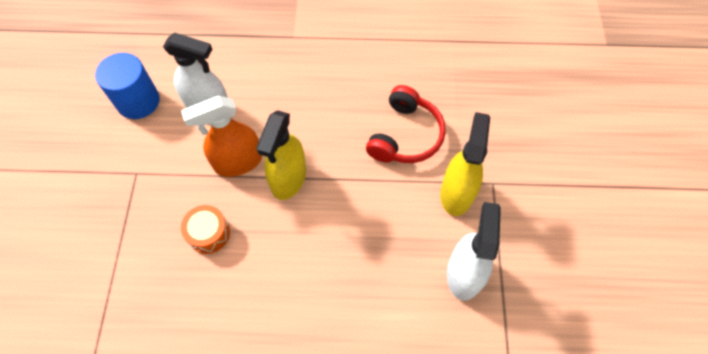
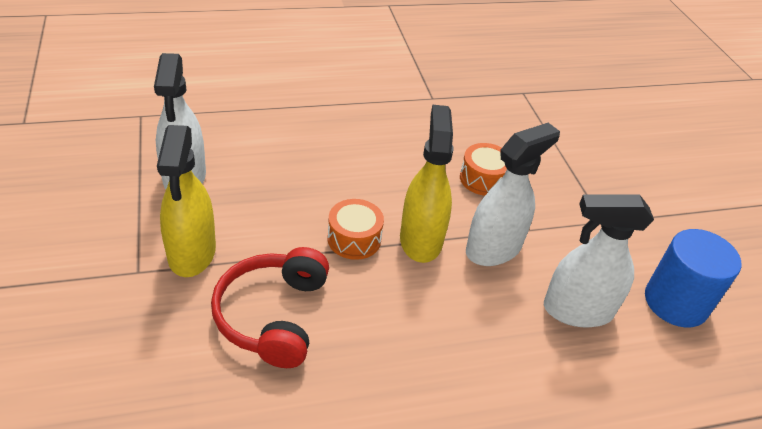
camera: 160 degrees right, 20 degrees down
(238, 162) = (494, 249): orange spray bottle -> white spray bottle
(338, 187) = (354, 239): none -> orange drum

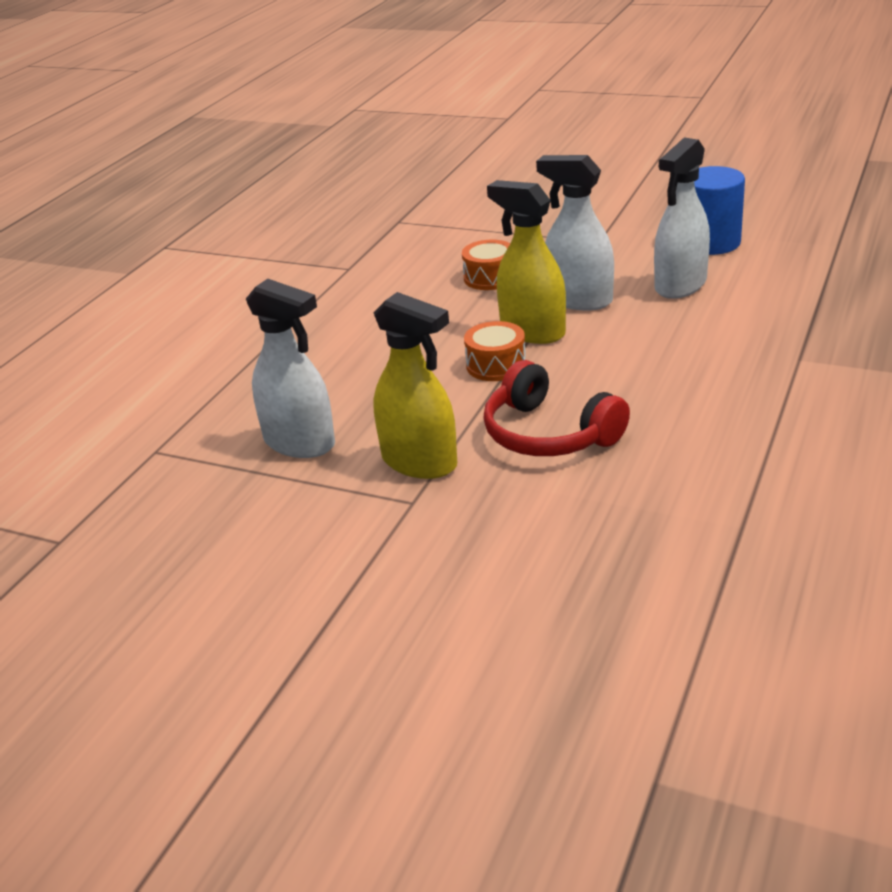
camera: 45 degrees left, 10 degrees down
(494, 249) = (578, 300): white spray bottle -> white spray bottle turned 60 degrees counterclockwise

